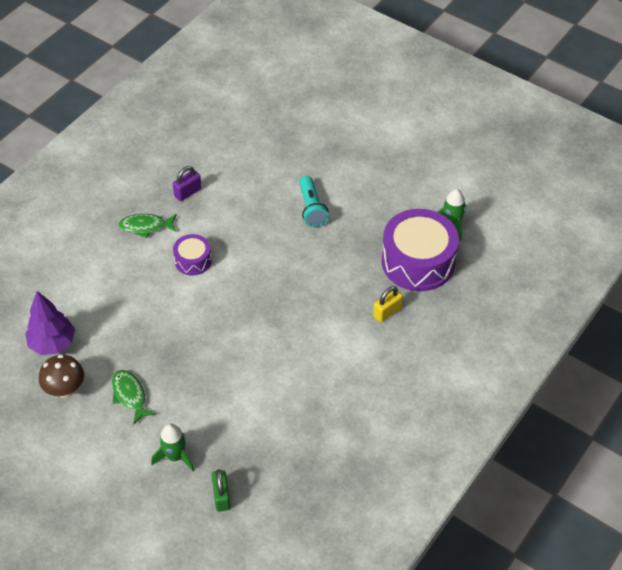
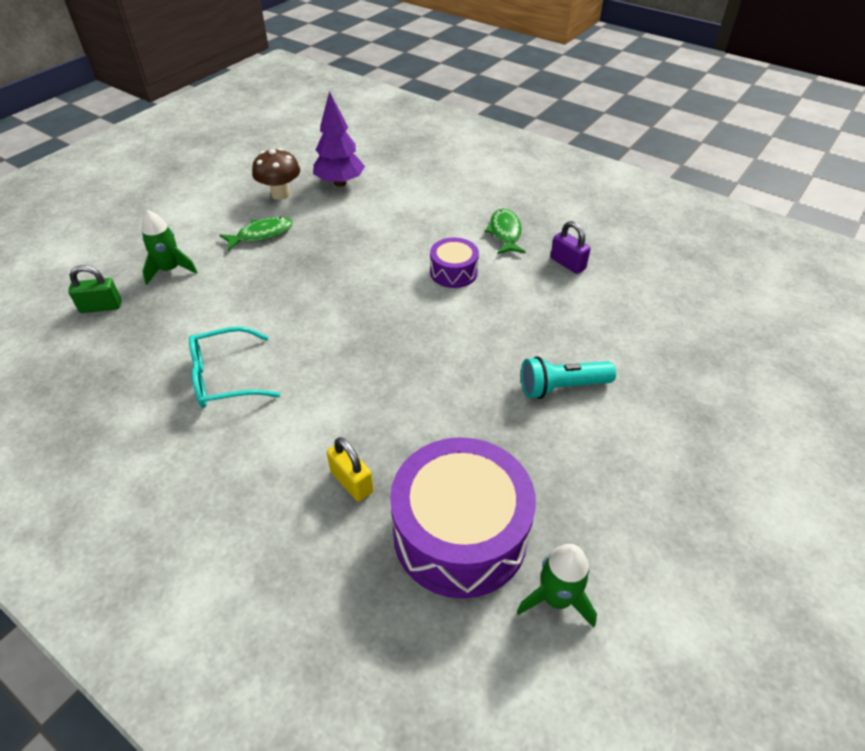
camera: 90 degrees right, 5 degrees down
(302, 392) = (225, 377): none -> turquoise glasses

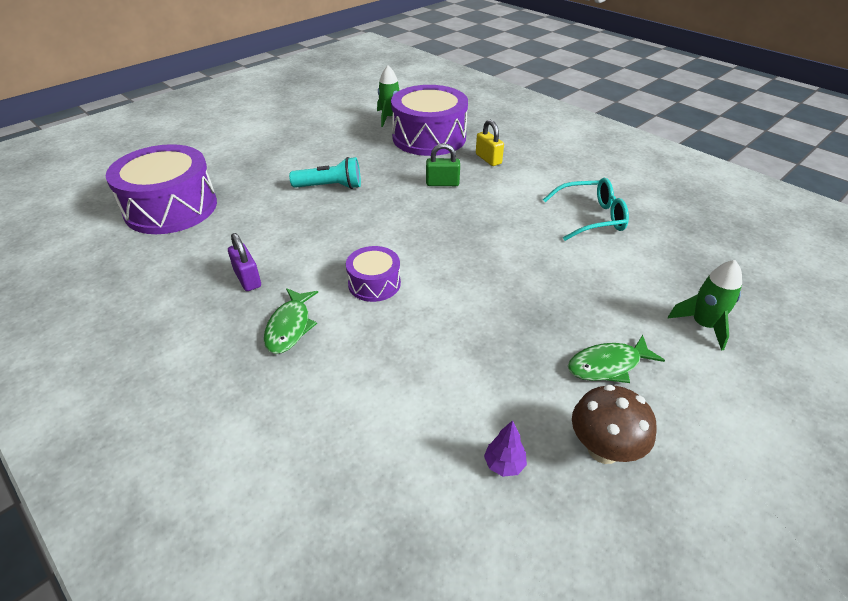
camera: 170 degrees left, 5 degrees down
(101, 307) = (750, 289): green padlock -> green padlock (442, 183)
(340, 183) = (504, 464): purple tree -> purple tree, size x0.47
(721, 329) = (171, 208): none -> purple drum

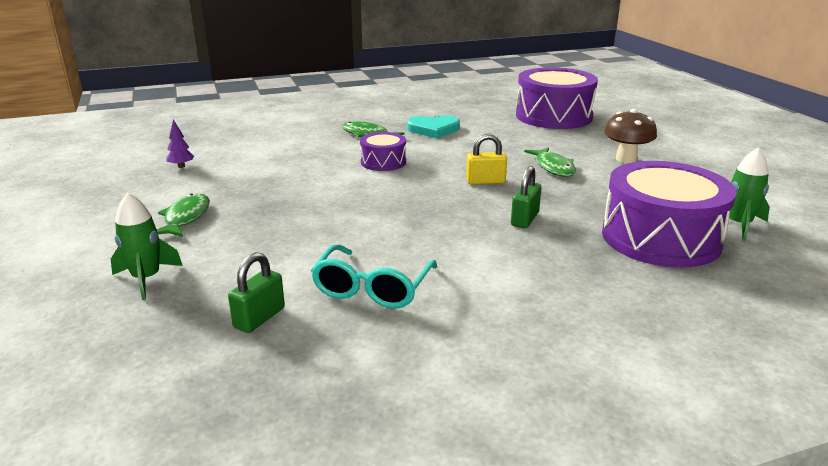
camera: 115 degrees right, 15 degrees down
(247, 279) = (433, 129): purple padlock -> turquoise heart
(330, 187) = (553, 167): turquoise flashlight -> green fish
(488, 159) = (573, 263): yellow padlock -> yellow padlock (485, 181)
(603, 449) = (139, 193): brown mushroom -> brown mushroom (626, 159)
(668, 248) = (259, 318): none -> green padlock

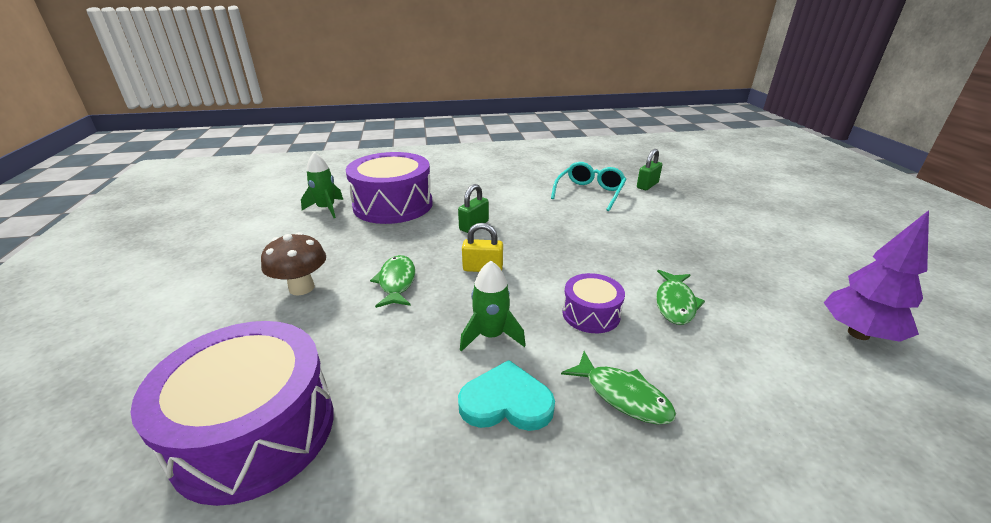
camera: 170 degrees left, 5 degrees up
(146, 279) = (732, 207): green rocket -> green rocket (491, 335)
(181, 166) = (858, 334): purple tree -> purple tree, size x2.13
(185, 218) = (759, 251): green fish -> green fish (675, 303)

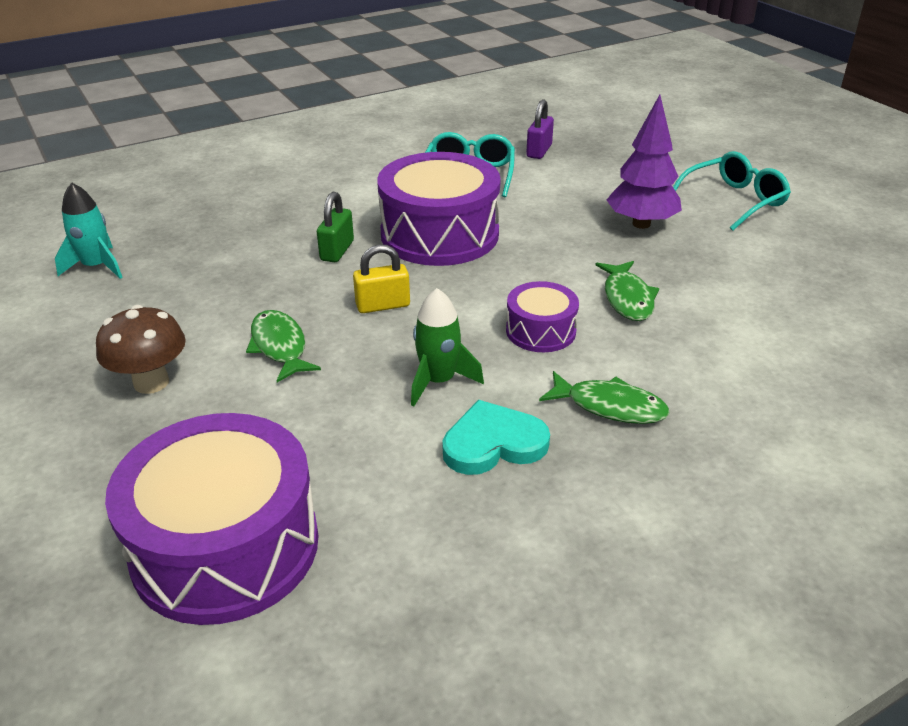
camera: 20 degrees left, 5 degrees up
(326, 209) = (97, 267): green rocket -> turquoise rocket
(393, 205) = (198, 242): purple drum -> purple drum (439, 234)
(647, 185) = (539, 151): green padlock -> purple padlock
(795, 244) = (733, 201): none -> turquoise glasses
(858, 334) = (815, 290): purple tree -> purple tree (641, 224)

